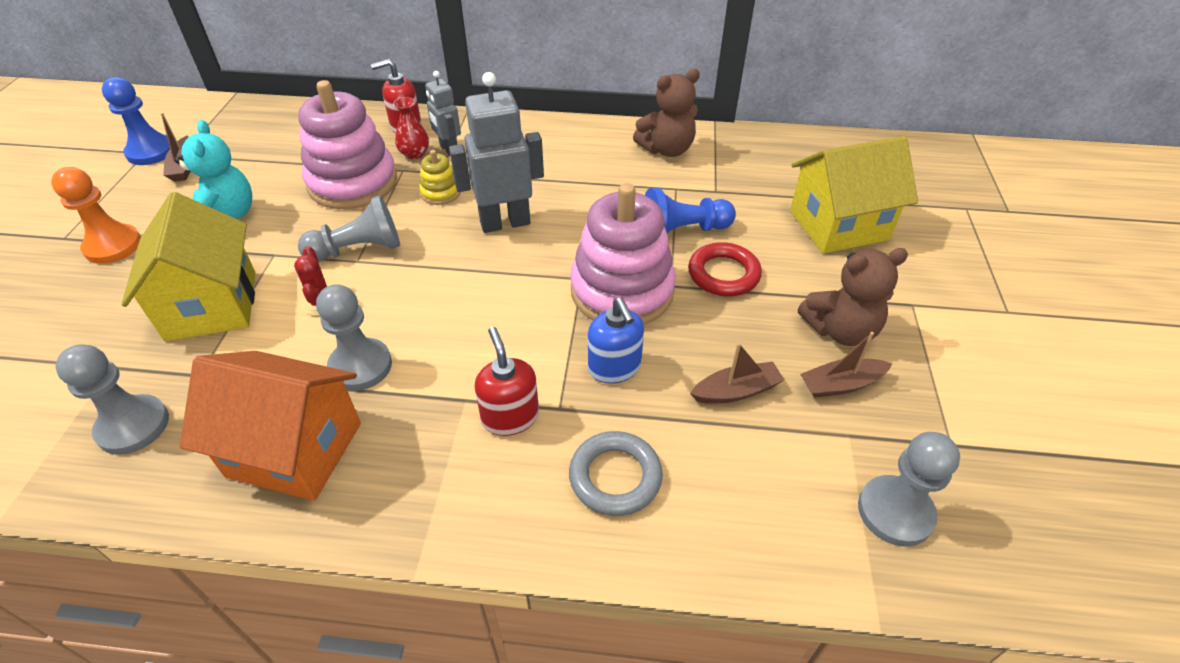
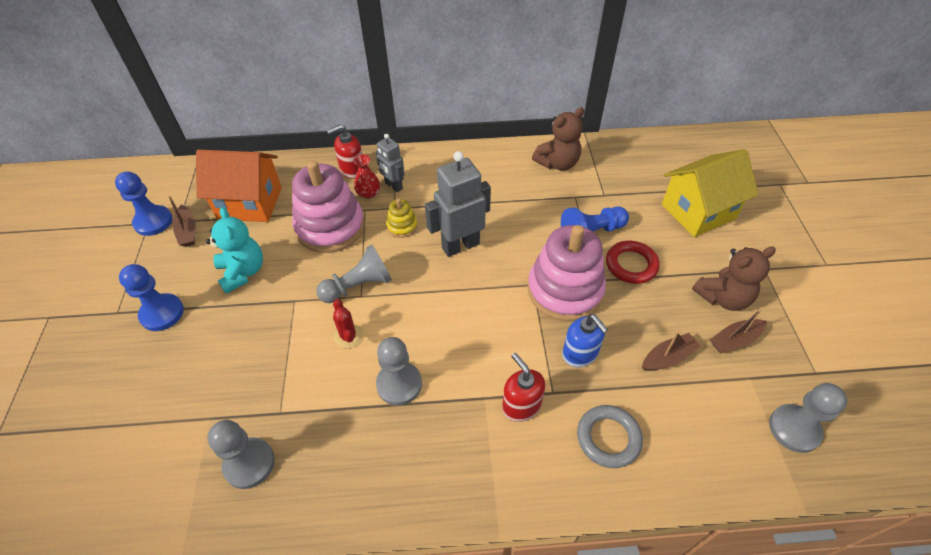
camera: 10 degrees left, 5 degrees up
(113, 246) = (162, 313): orange pawn -> blue pawn
(212, 305) = (265, 352): yellow house -> none
(295, 449) = (378, 460): orange house -> orange house (250, 203)

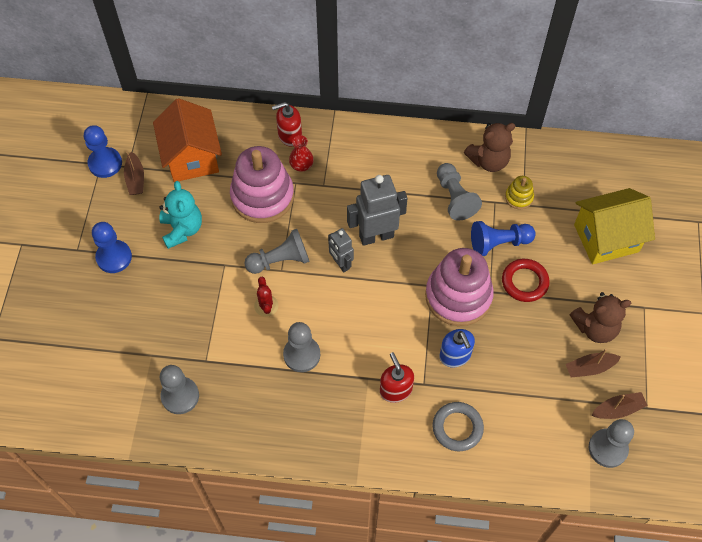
camera: 10 degrees right, 10 degrees up
(250, 203) = (192, 157): orange house -> orange house turned 60 degrees clockwise
(393, 186) = (326, 161): grey robot -> grey robot (341, 264)
(402, 226) = (327, 206): yellow stacking toy -> yellow stacking toy (519, 197)
(533, 199) = (454, 198): none -> grey pawn
(668, 357) = (527, 372): brown boat -> brown boat (618, 409)

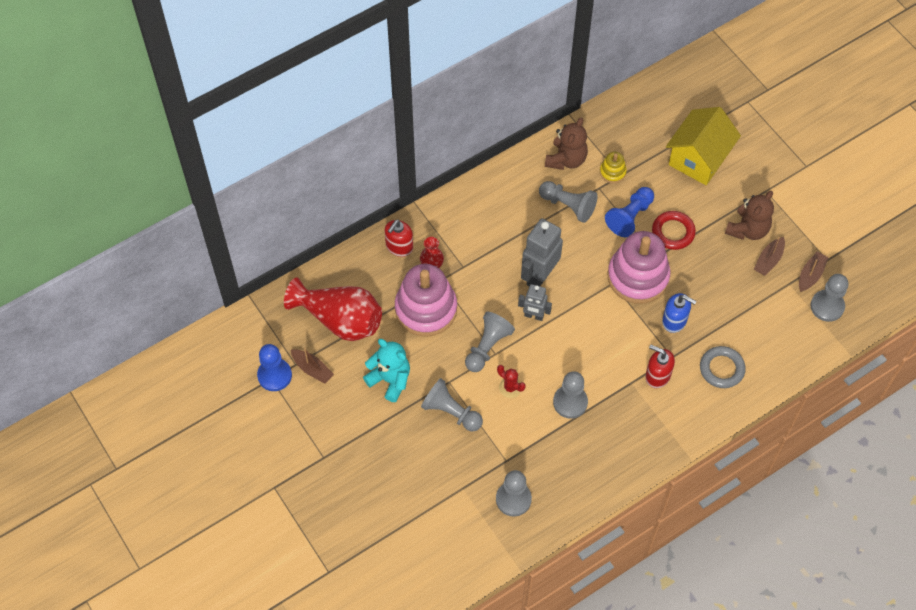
camera: 40 degrees left, 0 degrees up
(114, 257) = (359, 440): blue pawn -> none
(192, 157) = (340, 320): orange house -> red vase
(202, 289) = (451, 412): none -> grey pawn

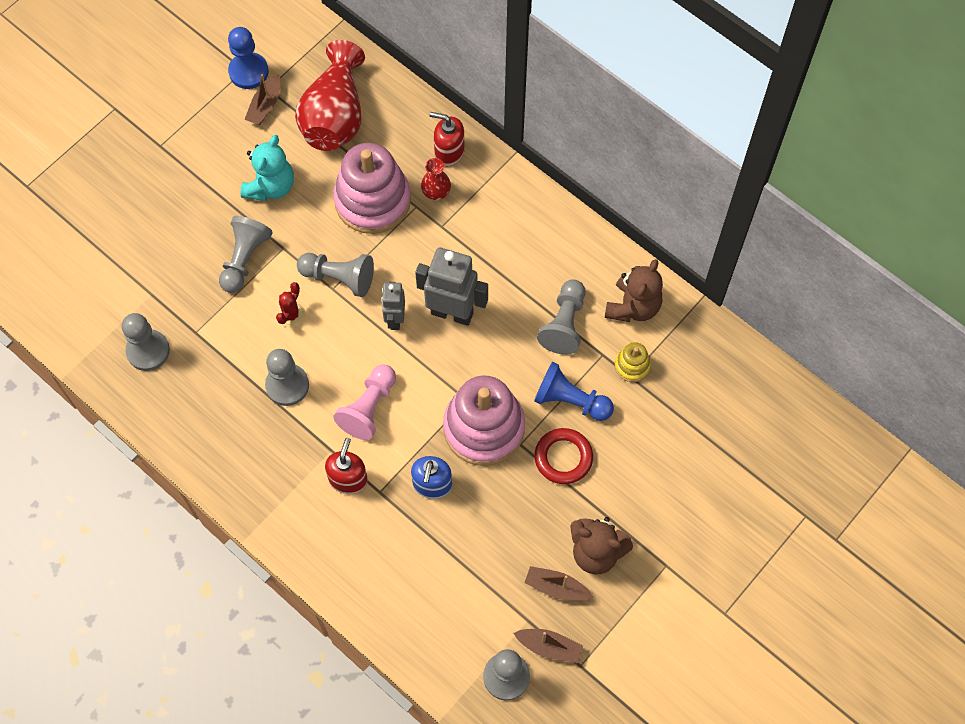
camera: 75 degrees right, 5 degrees up
(566, 159) = (633, 307): brown teddy bear -> brown teddy bear turned 75 degrees counterclockwise
(603, 349) = (369, 408): none -> pink pawn
(698, 159) = (688, 468): yellow house -> none
(721, 369) = (377, 555): grey ring -> none

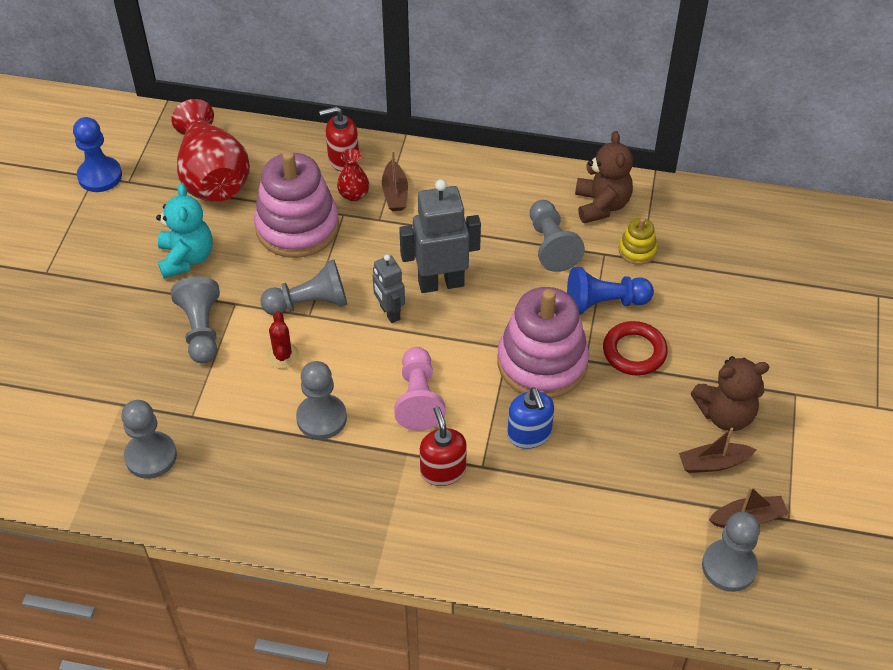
camera: 30 degrees left, 15 degrees down
(265, 106) = (136, 196): brown boat -> brown boat (395, 193)

